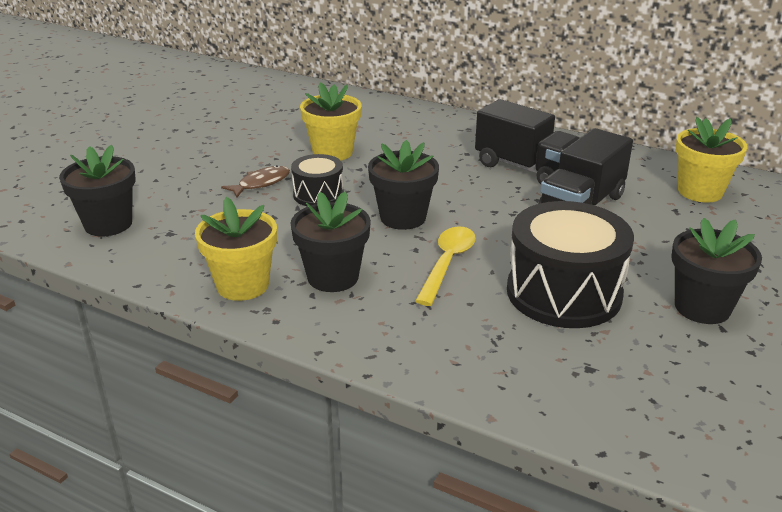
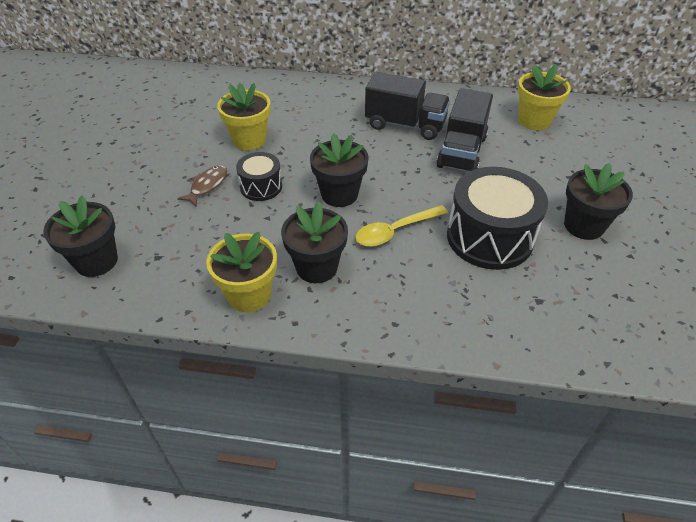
camera: 20 degrees left, 15 degrees up
(447, 263) = (395, 231): yellow spoon -> yellow spoon turned 120 degrees counterclockwise

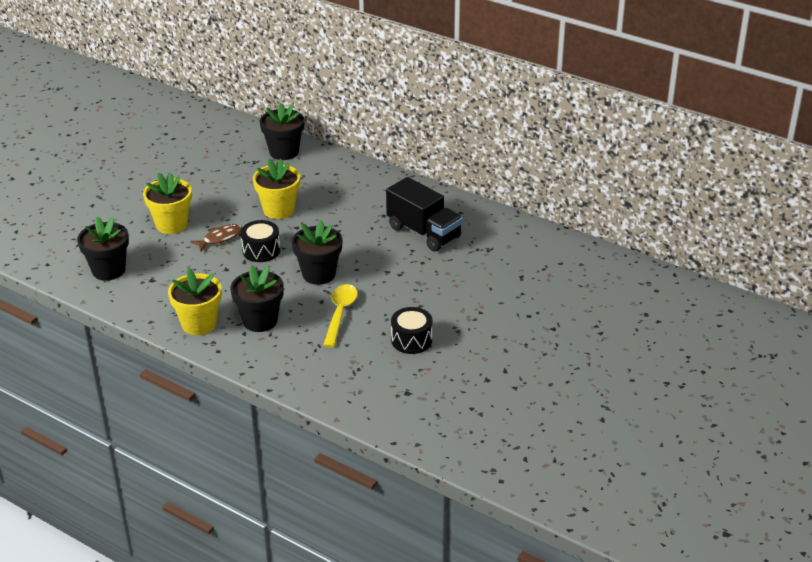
camera: 25 degrees right, 10 degrees down
(395, 231) = (340, 314): yellow spoon -> yellow spoon turned 105 degrees clockwise
(461, 152) = (453, 269): black truck -> none
(489, 237) = (411, 340): black drum -> black drum, size x0.54
(534, 121) = (548, 261): yellow flower pot -> yellow flower pot (171, 224)
(583, 226) = (499, 355): black flower pot -> black flower pot (284, 152)

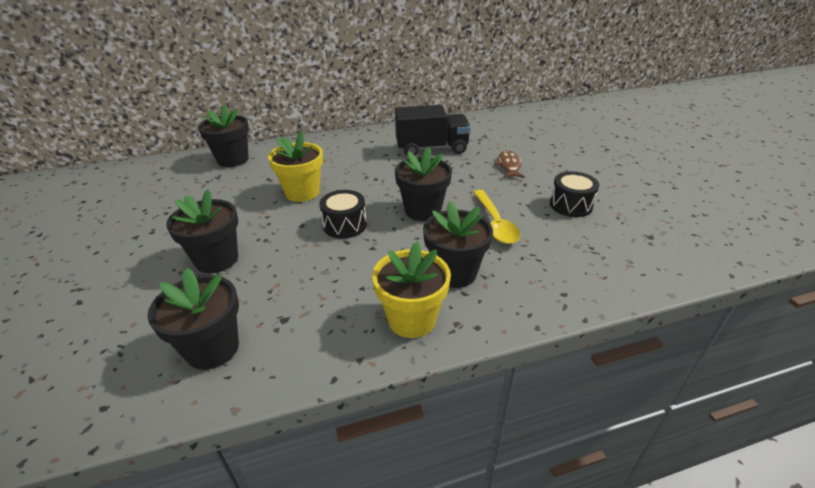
camera: 50 degrees left, 0 degrees up
(171, 224) = (217, 259): yellow flower pot -> black flower pot
(220, 238) = (289, 239): brown fish -> brown fish (509, 166)
(340, 314) = (495, 223): yellow spoon -> yellow spoon turned 150 degrees counterclockwise

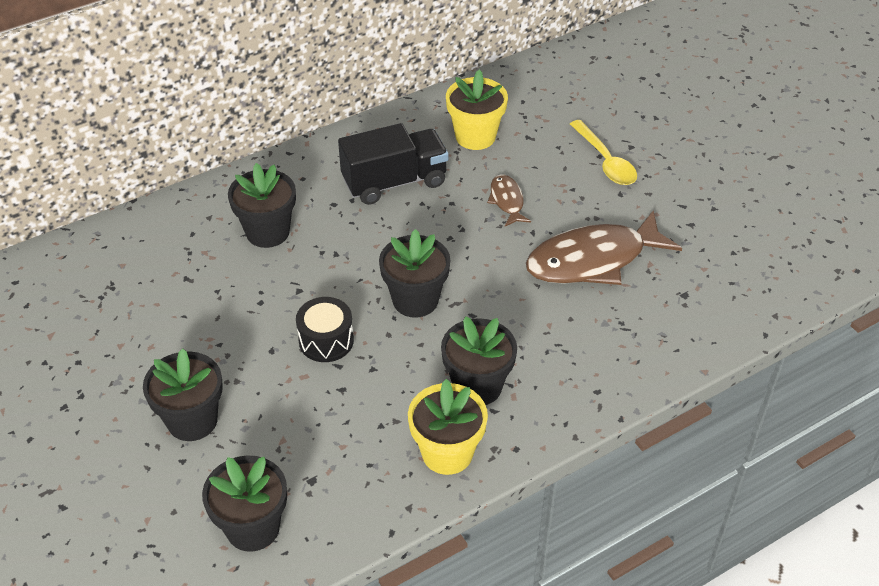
camera: 15 degrees left, 10 degrees up
(233, 160) = (114, 250): black flower pot -> black flower pot (267, 232)
(302, 192) = (247, 296): yellow flower pot -> yellow flower pot (475, 136)
(495, 223) = (508, 305): yellow spoon -> yellow spoon (605, 161)
(571, 205) = (593, 260): black drum -> brown fish

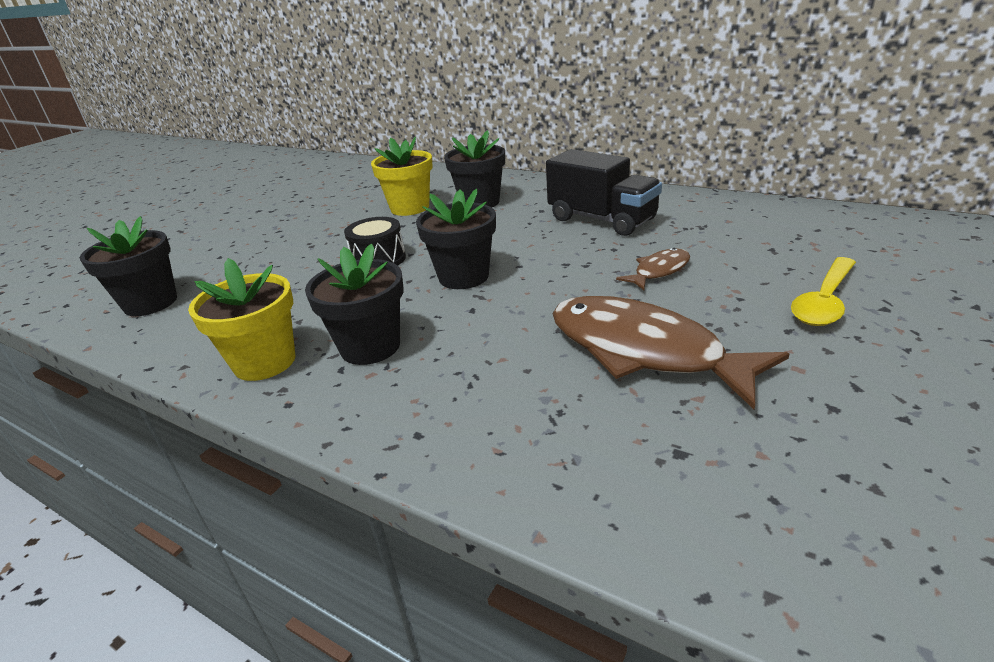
camera: 65 degrees right, 15 degrees down
(192, 420) = (261, 246): black flower pot -> none
(475, 136) = (721, 228): yellow flower pot -> yellow flower pot (410, 208)

